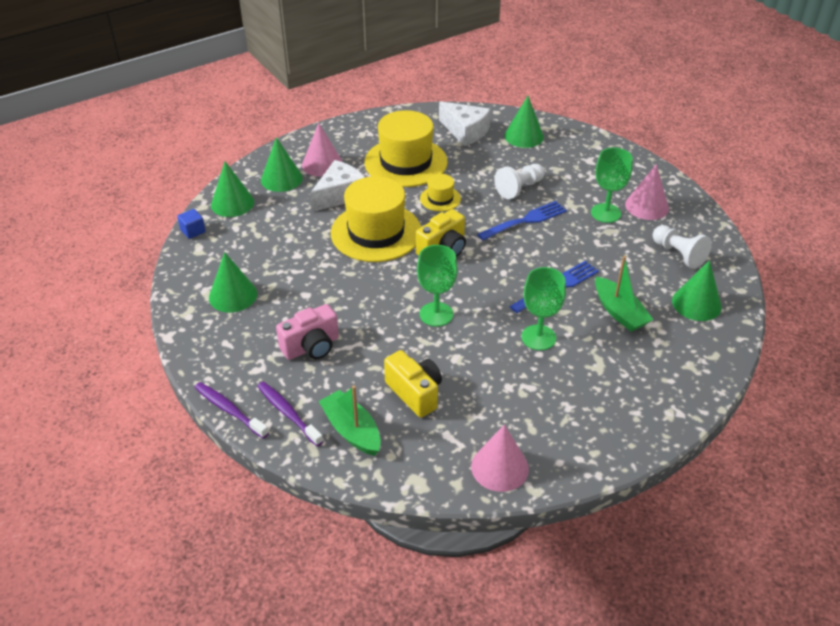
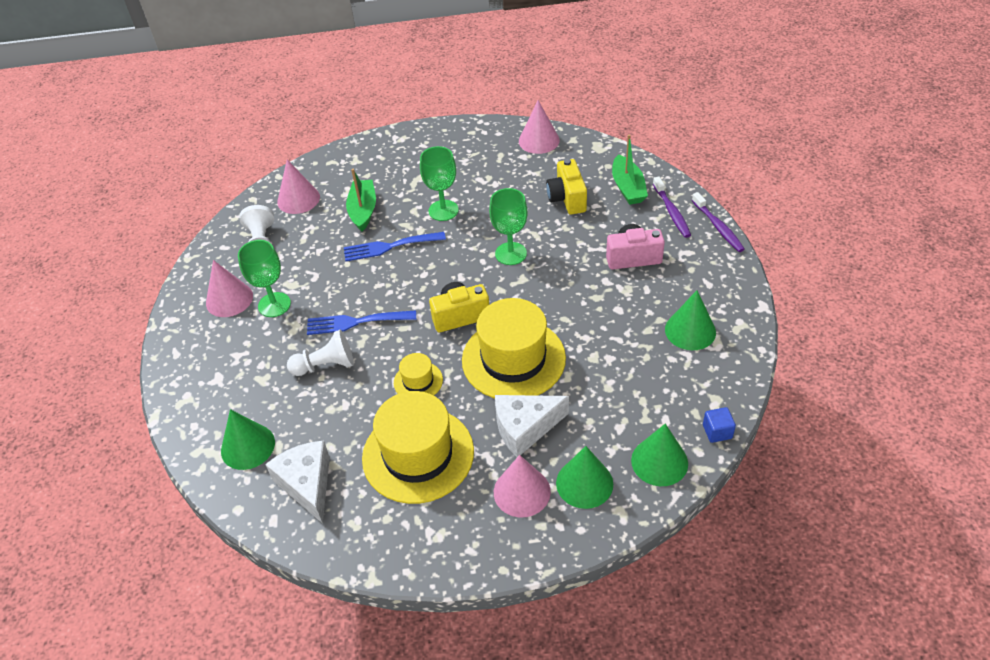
camera: 150 degrees left, 5 degrees up
(696, 303) = (298, 199): green cone -> pink cone

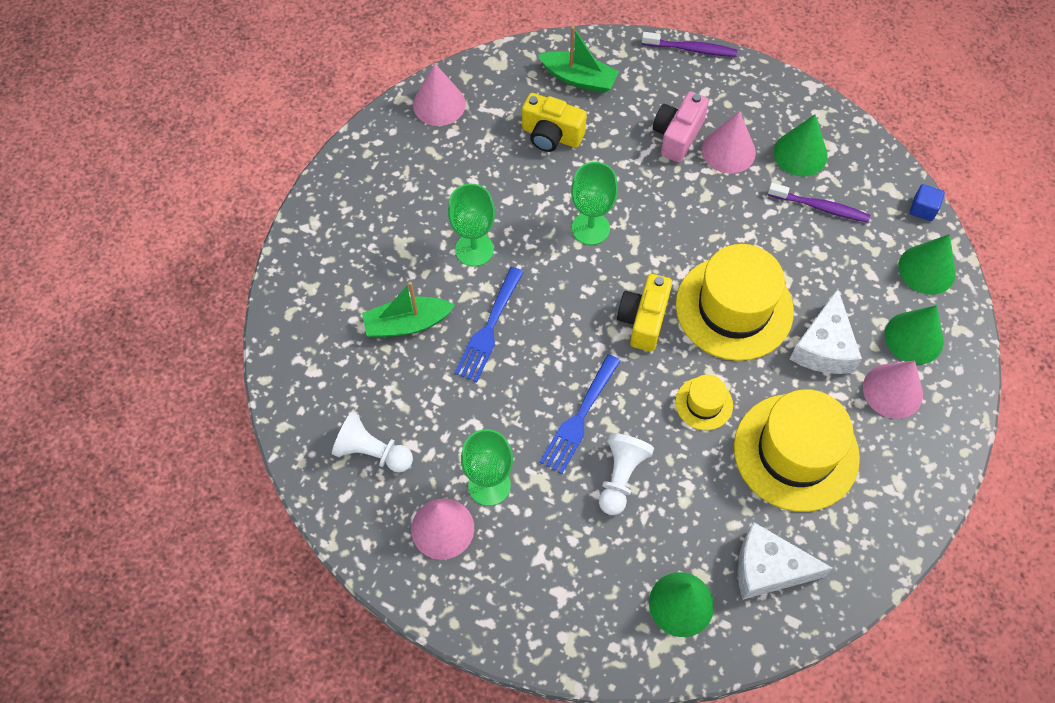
camera: 60 degrees left, 15 degrees up
(298, 199) = (328, 378): pink cone -> pink cone (728, 151)
(363, 210) = (407, 323): green boat -> green boat turned 45 degrees counterclockwise
(671, 212) = (642, 68): purple toothbrush -> purple toothbrush (820, 207)

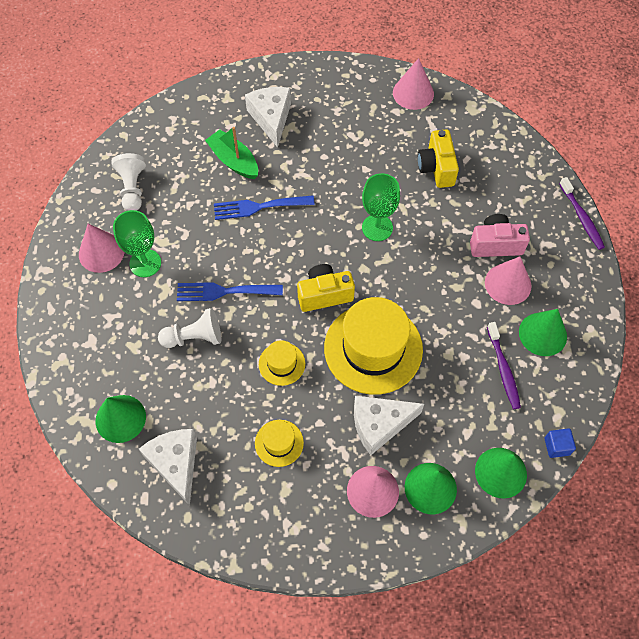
camera: 60 degrees right, 0 degrees up
(374, 256) = (271, 118): none -> white cheese
(474, 249) = (313, 169): green goblet -> none
(579, 79) = (497, 161): green boat -> none
(796, 452) = (279, 443): yellow hat -> yellow hat, size x0.47

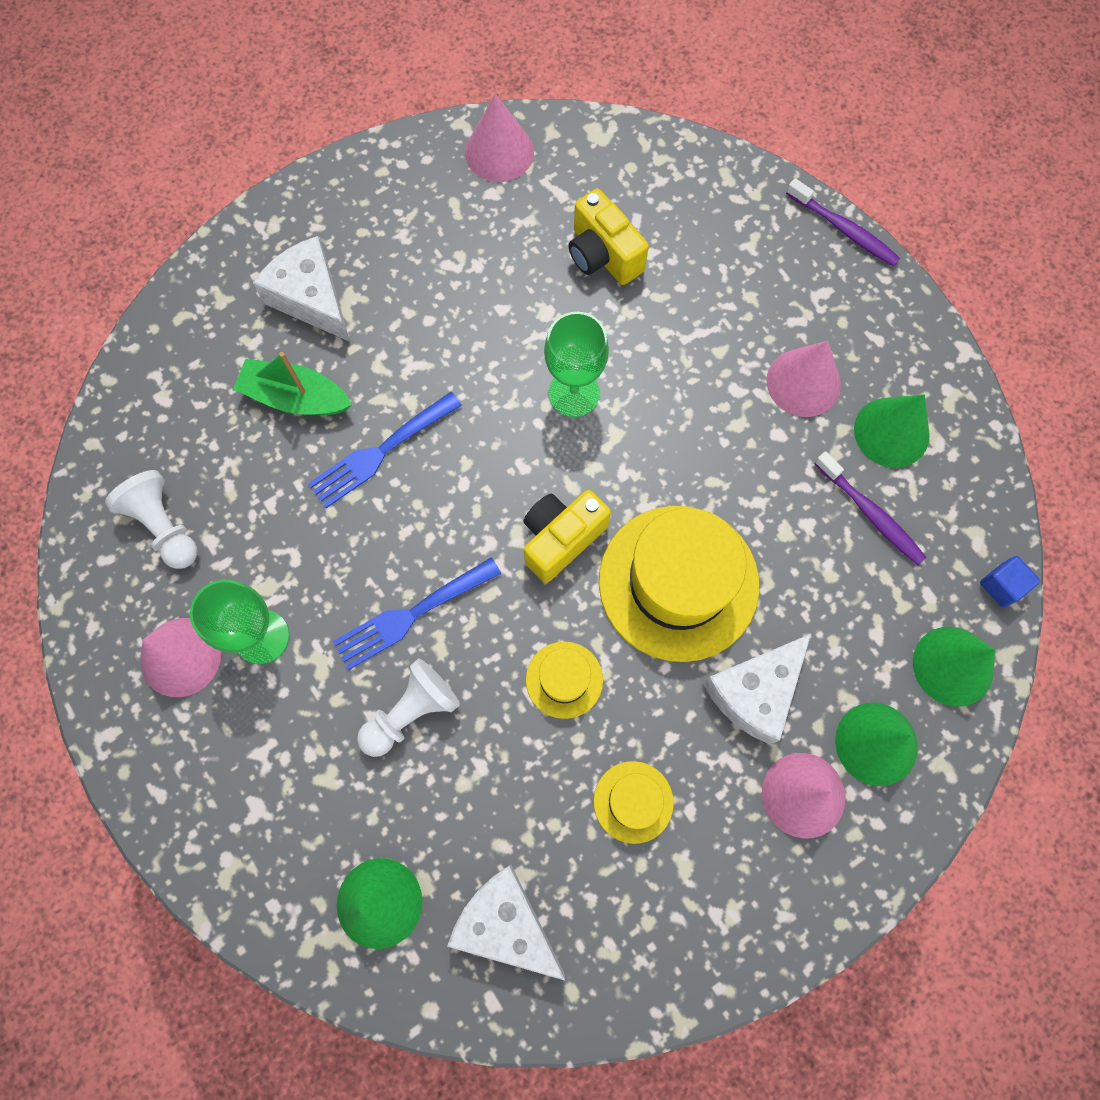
camera: 30 degrees left, 10 degrees up
(495, 244) = (753, 332): pink camera -> none

